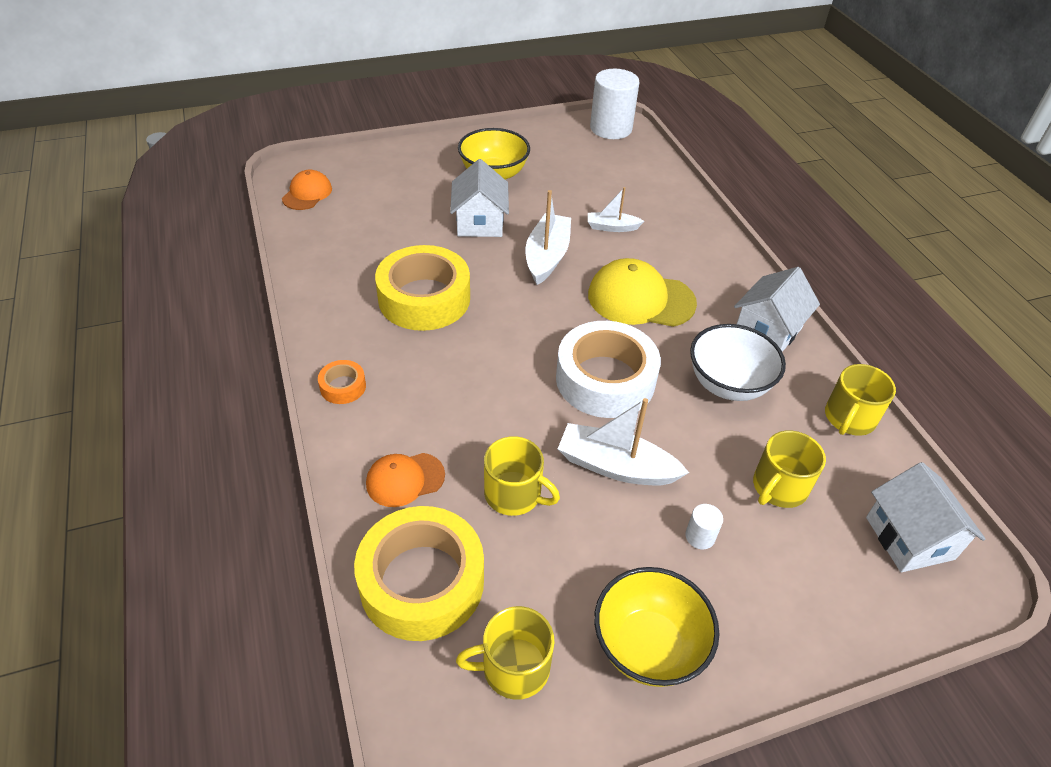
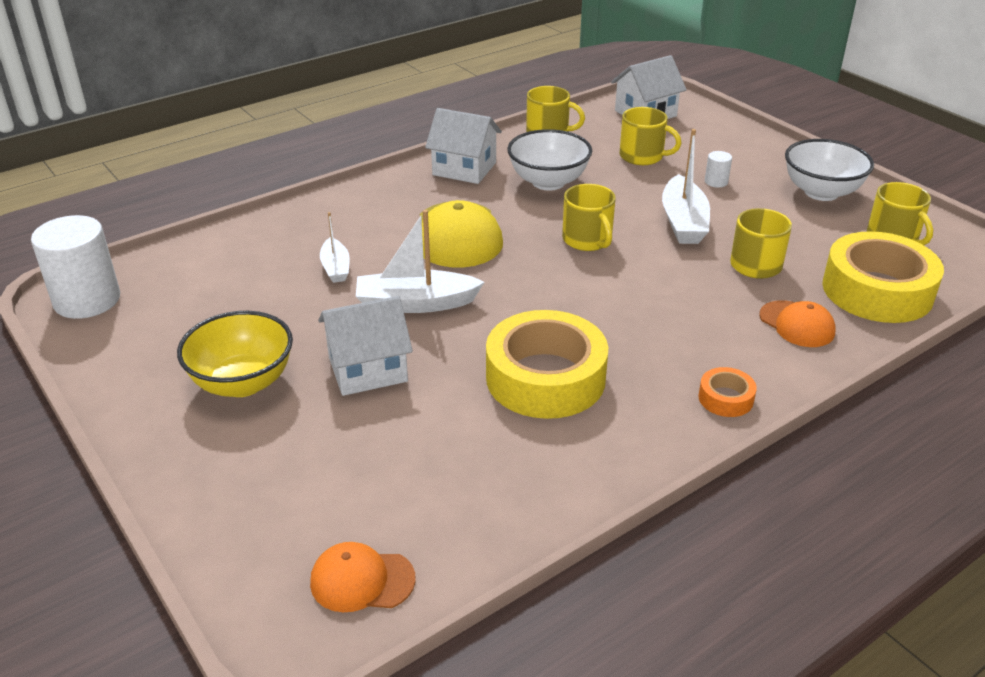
camera: 105 degrees left, 10 degrees down
(605, 379) = (587, 240): white tape -> yellow mug
(648, 646) = (821, 192): yellow bowl -> white bowl

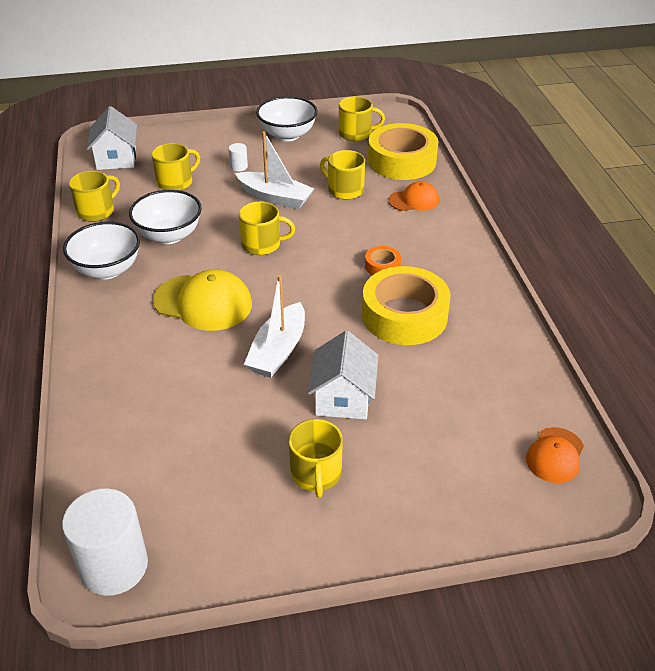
camera: 65 degrees left, 5 degrees up
(242, 382) = (316, 473): yellow bowl -> yellow mug
(335, 268) = (195, 382): white boat -> none
(464, 169) = (107, 270): white house -> white bowl
(725, 398) = (465, 252): orange tape -> orange tape (382, 266)

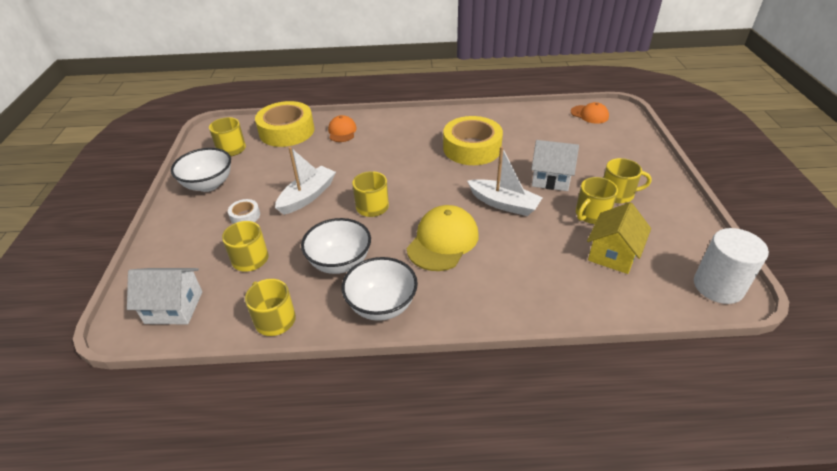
camera: 80 degrees left, 0 degrees up
(180, 456) = (613, 254): none -> yellow house
(238, 166) = (245, 216): white cylinder -> white tape
(344, 190) = (313, 160): yellow mug -> yellow mug (591, 214)
(382, 266) = (417, 152): orange tape -> none

